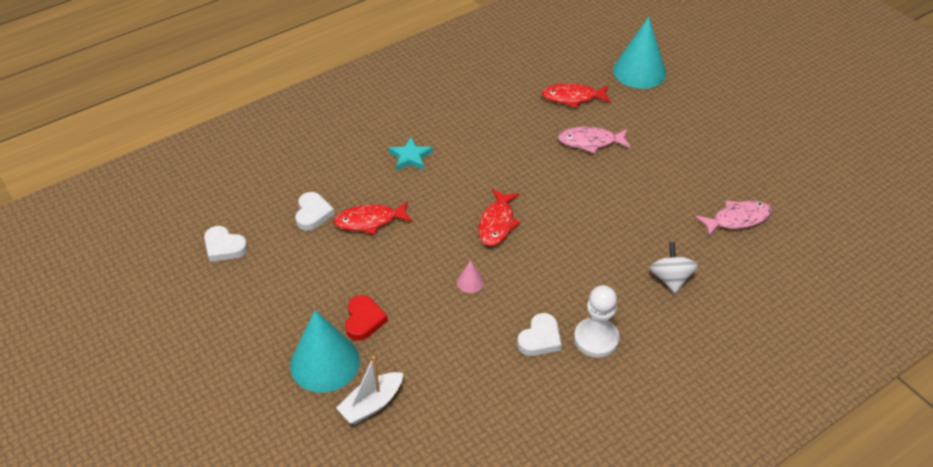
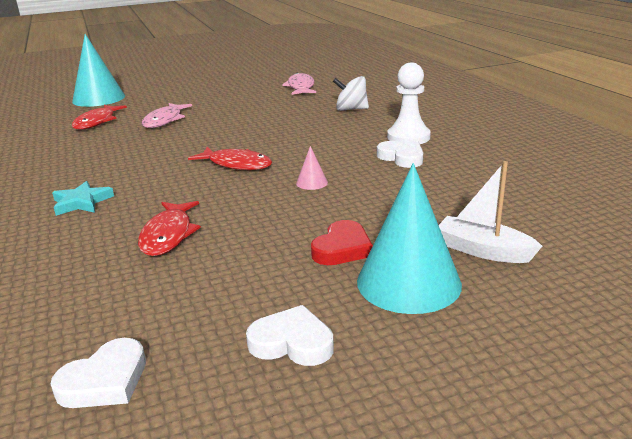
camera: 75 degrees left, 20 degrees down
(313, 214) = (112, 279): white heart -> white heart (292, 342)
(364, 320) = (342, 248): red heart -> red heart turned 105 degrees clockwise
(371, 404) = (483, 250): white boat -> white boat turned 150 degrees clockwise

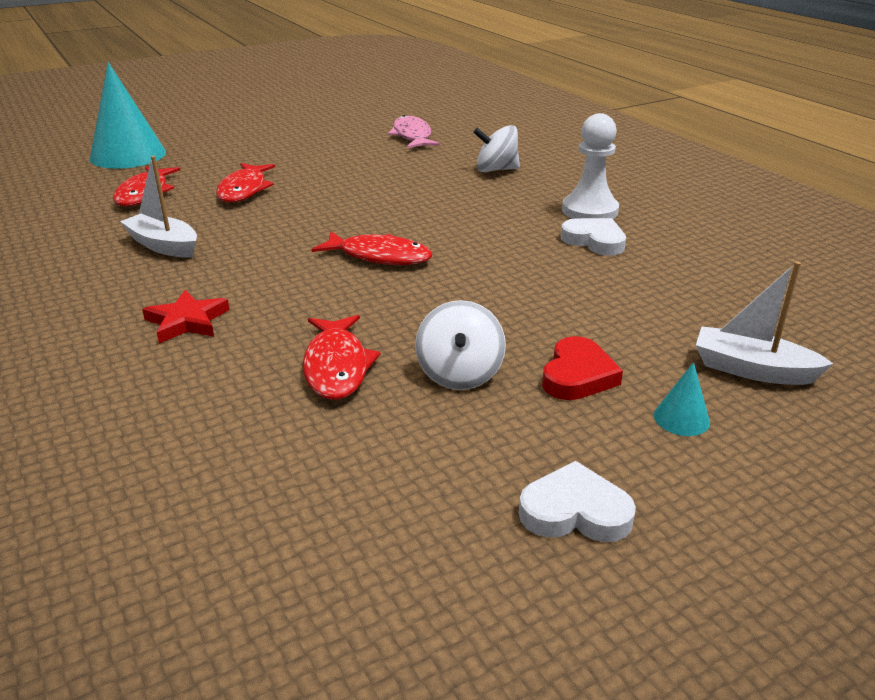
camera: 10 degrees left, 5 degrees up
(82, 202) = (187, 321): turquoise star -> red star
(92, 154) = (164, 246): none -> white boat
(105, 381) = (355, 585): white heart -> none
(165, 120) = (244, 190): pink fish -> red fish
(254, 243) = (459, 374): none -> white spinning top
(312, 183) = (494, 281): pink cone -> none
(408, 282) = (681, 418): turquoise cone -> turquoise cone, size x0.42

